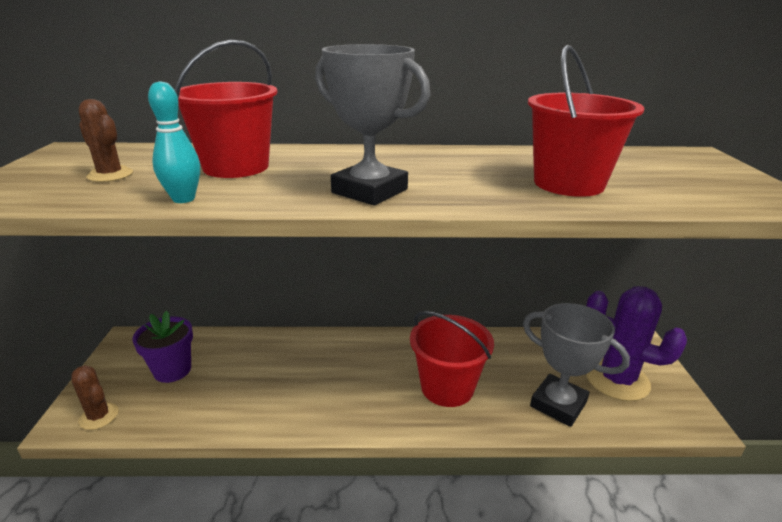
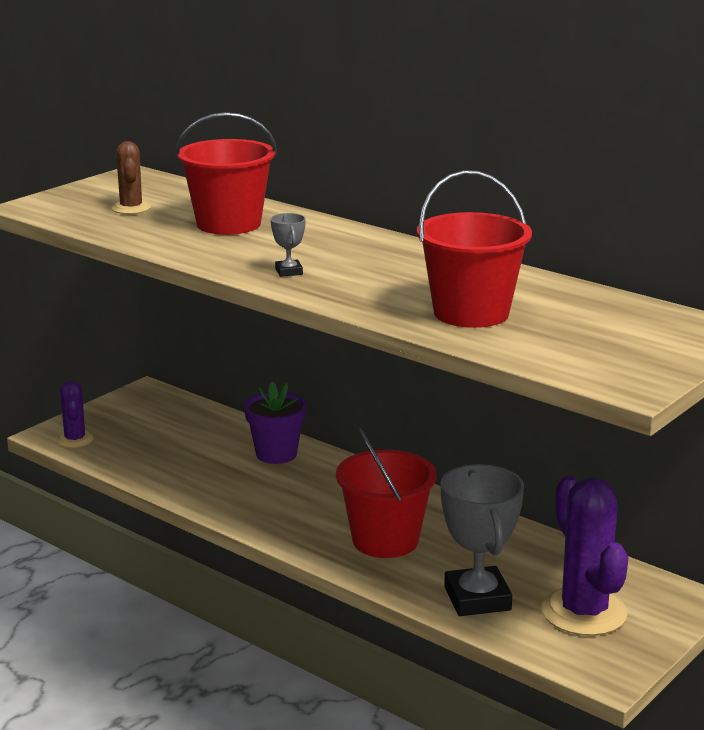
camera: 40 degrees right, 5 degrees down
(99, 416) = (75, 440): brown cactus -> purple cactus
(172, 370) = (159, 429): purple flower pot -> purple flower pot (276, 454)
(183, 199) = (151, 241): turquoise bowling pin -> none
(369, 191) = (289, 272): grey trophy -> grey trophy, size x0.43

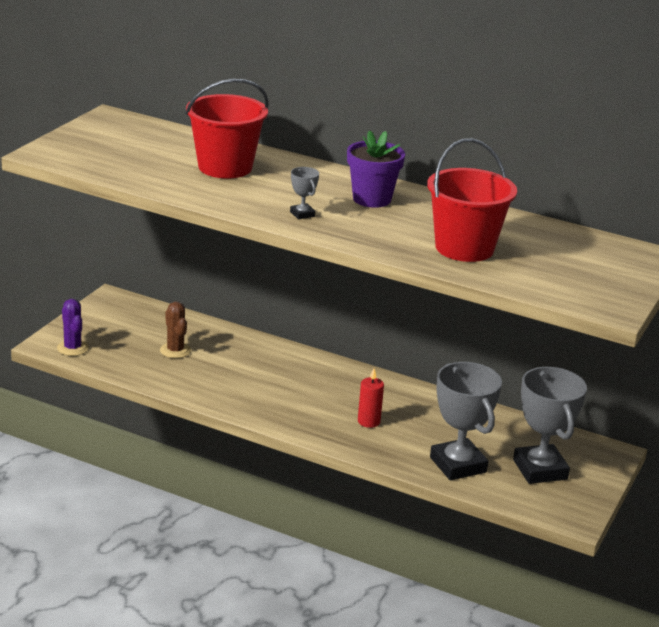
camera: 15 degrees left, 5 degrees up
(131, 208) = (132, 153): brown cactus -> brown cactus (175, 350)
(276, 454) = (249, 351): purple flower pot -> purple flower pot (372, 199)
(385, 540) = (368, 421): red bucket -> red candle
(584, 612) = (540, 469): purple cactus -> grey trophy

